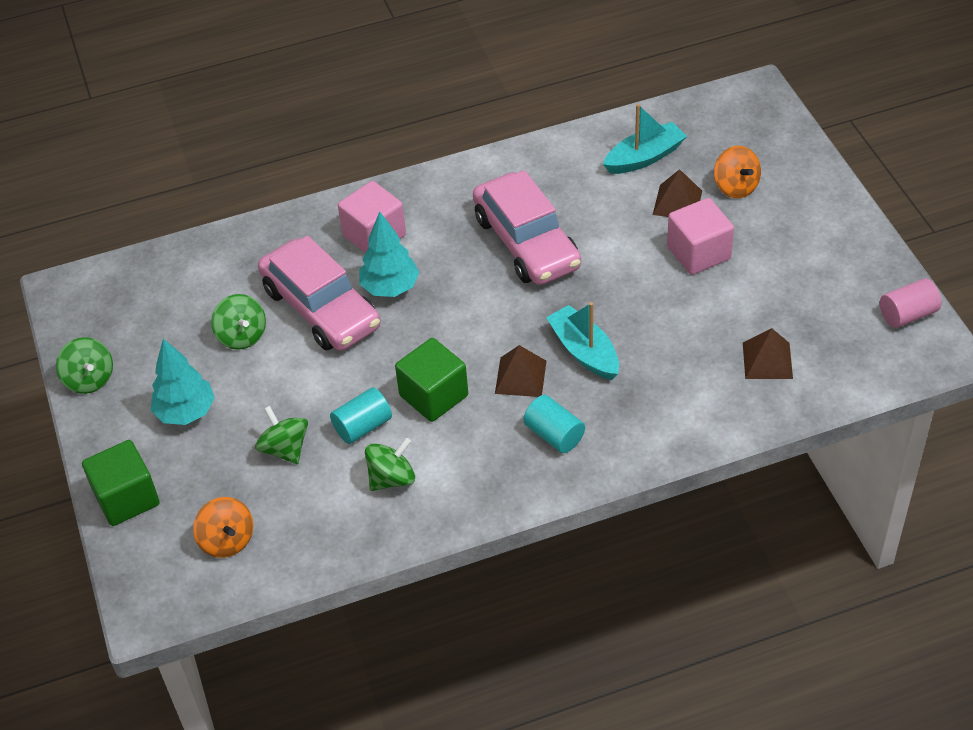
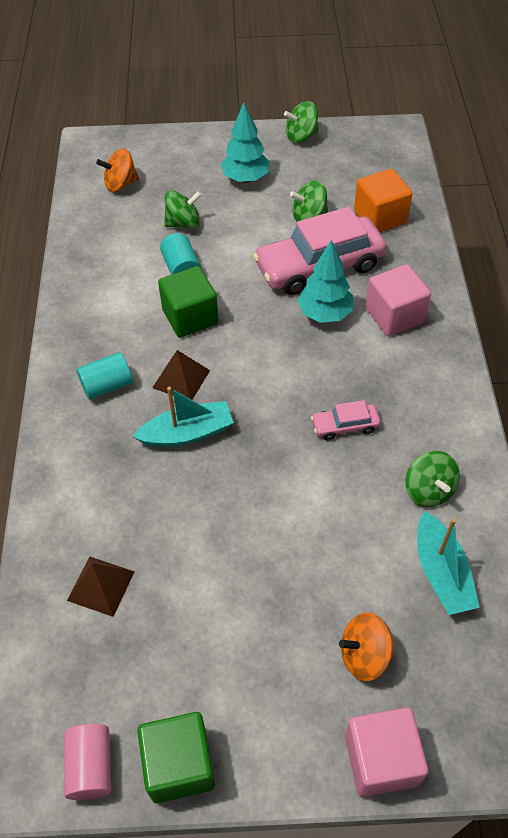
camera: 105 degrees right, 5 degrees up
(126, 498) = (184, 143): green cube -> green cube (179, 764)
(227, 275) = (380, 217): none -> orange cube
(392, 478) = (122, 276): green spinning top -> green spinning top (428, 490)
(526, 242) = (345, 426): pink car -> pink car, size x0.46
(677, 202) = (358, 582): brown pyramid -> none
(698, 253) = (273, 575): pink cube -> pink cube (381, 759)

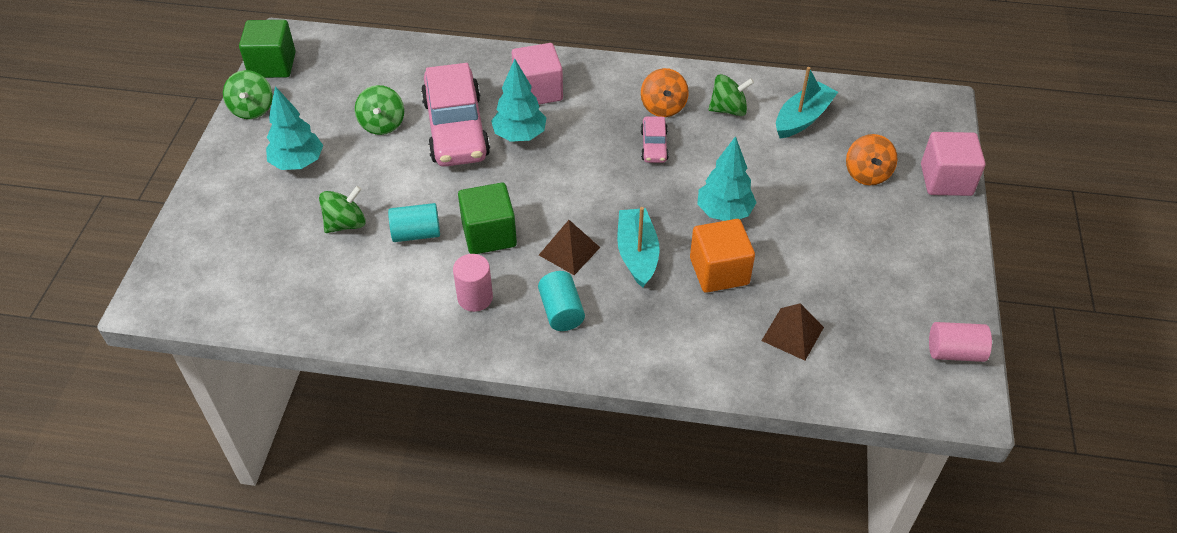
camera: 80 degrees left, 5 degrees down
(115, 322) = (475, 298): none -> pink cylinder
(120, 184) = (249, 274): orange spinning top -> orange spinning top (663, 107)
(179, 764) = (952, 295): green cube -> green cube (272, 65)
(183, 223) = (346, 224): green spinning top -> green spinning top turned 60 degrees clockwise
(261, 503) = (724, 212): none -> turquoise tree
(380, 217) = (407, 75): orange cube -> orange cube (719, 271)
(441, 572) = (802, 118): turquoise boat -> turquoise boat turned 45 degrees counterclockwise

